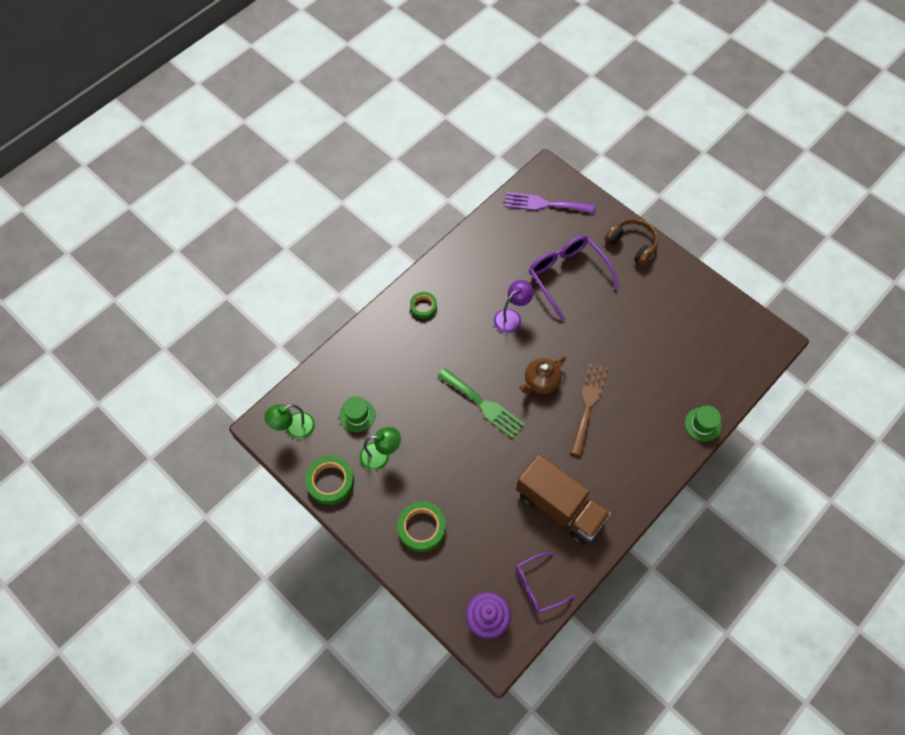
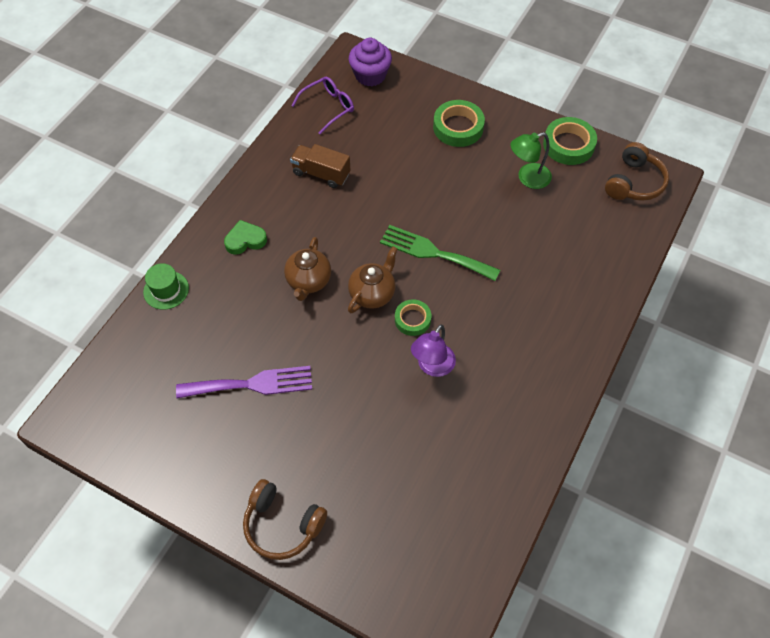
camera: 165 degrees right, 5 degrees down
(294, 428) = (634, 182): green lamp -> brown headphones
(357, 415) = (573, 210): green hat -> none
(423, 307) = (553, 352): green tape -> green tape (412, 319)
(544, 204) = (434, 565): purple fork -> purple fork (252, 384)
(559, 507) = (321, 174): brown truck -> brown truck, size x0.58
(567, 276) = (370, 445): purple glasses -> none
(588, 404) = (308, 281): brown fork -> brown teapot
(635, 454) = (245, 240): none -> green heart

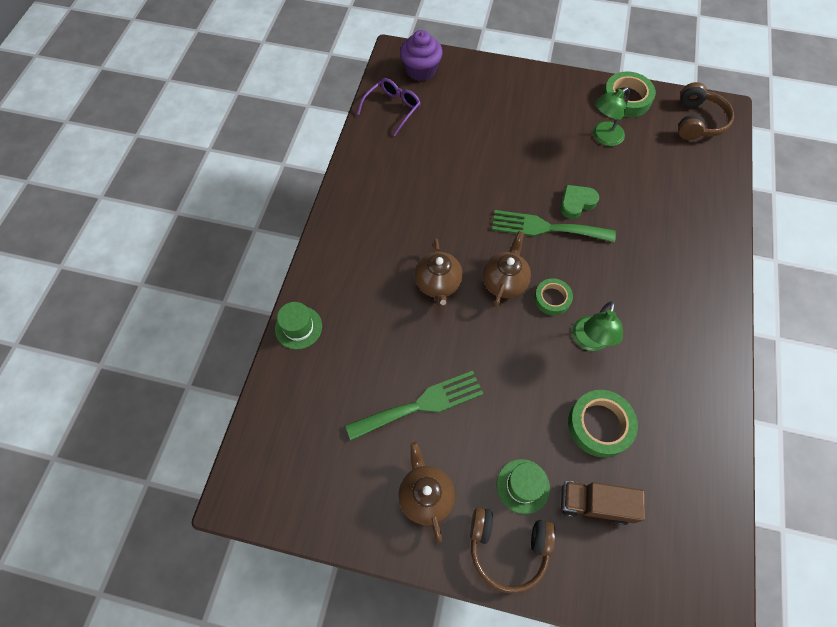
camera: 15 degrees left, 5 degrees up
(226, 462) = (426, 496): none -> brown teapot
(245, 240) = (360, 257): green heart -> green heart (576, 203)
(252, 384) = (421, 405): purple fork -> green fork
(317, 477) = (523, 486): none -> green hat
(321, 174) = (410, 174): brown truck -> brown truck (595, 504)
(432, 367) = (589, 341): purple lamp -> green lamp
(458, 127) = (521, 103): green tape -> green tape (600, 425)

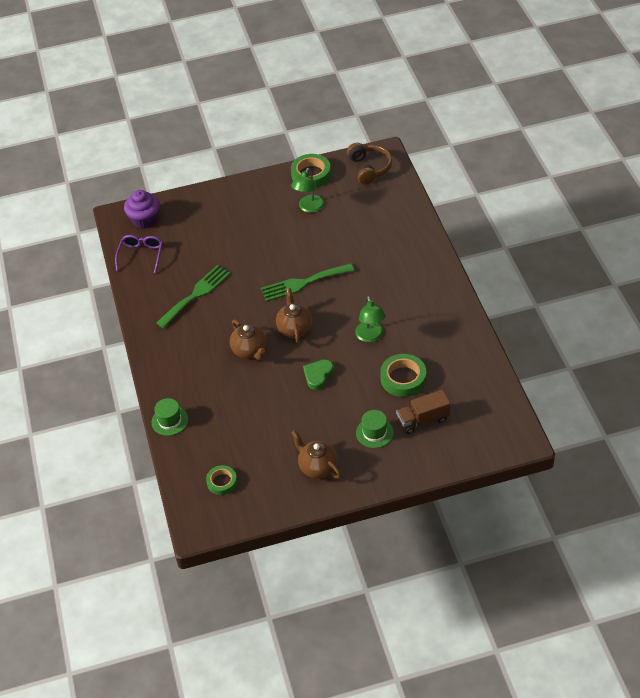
camera: 25 degrees left, 15 degrees down
(421, 405) = (283, 422): green fork -> green fork (196, 294)
(507, 548) = (384, 467): brown headphones -> none
(552, 298) = (332, 323): green tape -> green tape (222, 482)
(576, 203) = (315, 258): green heart -> green heart (318, 376)

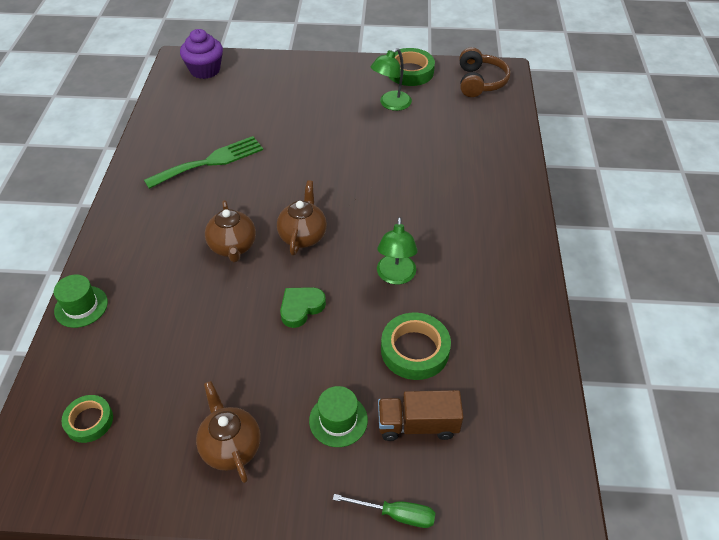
camera: 15 degrees right, 0 degrees up
(141, 255) = (177, 104): purple glasses -> none
(303, 283) = (342, 184): green fork -> none
(430, 469) = (396, 514): none -> green screwdriver

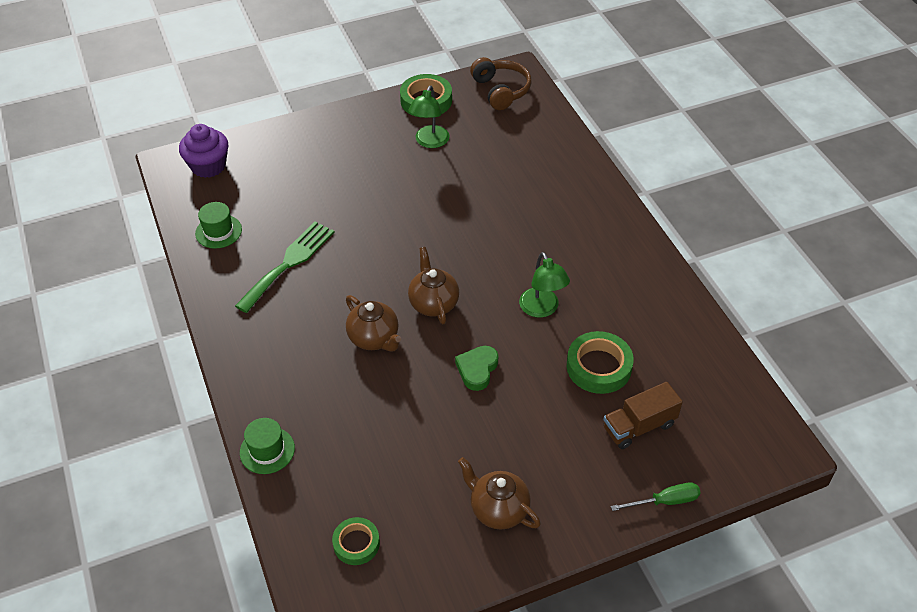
camera: 25 degrees left, 0 degrees up
(338, 420) = (573, 450): green hat -> green hat (218, 231)

